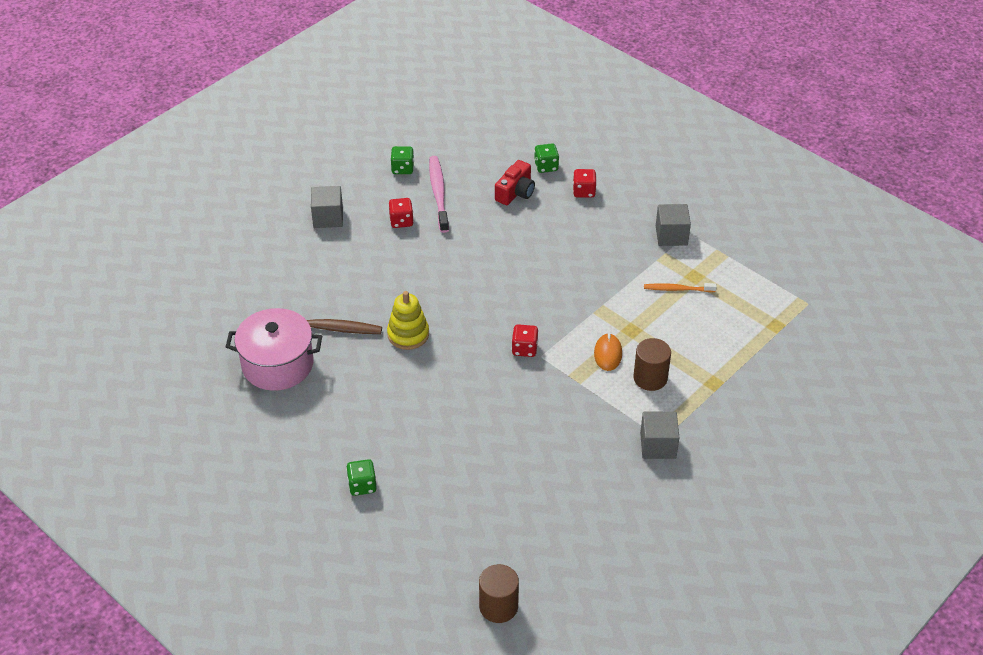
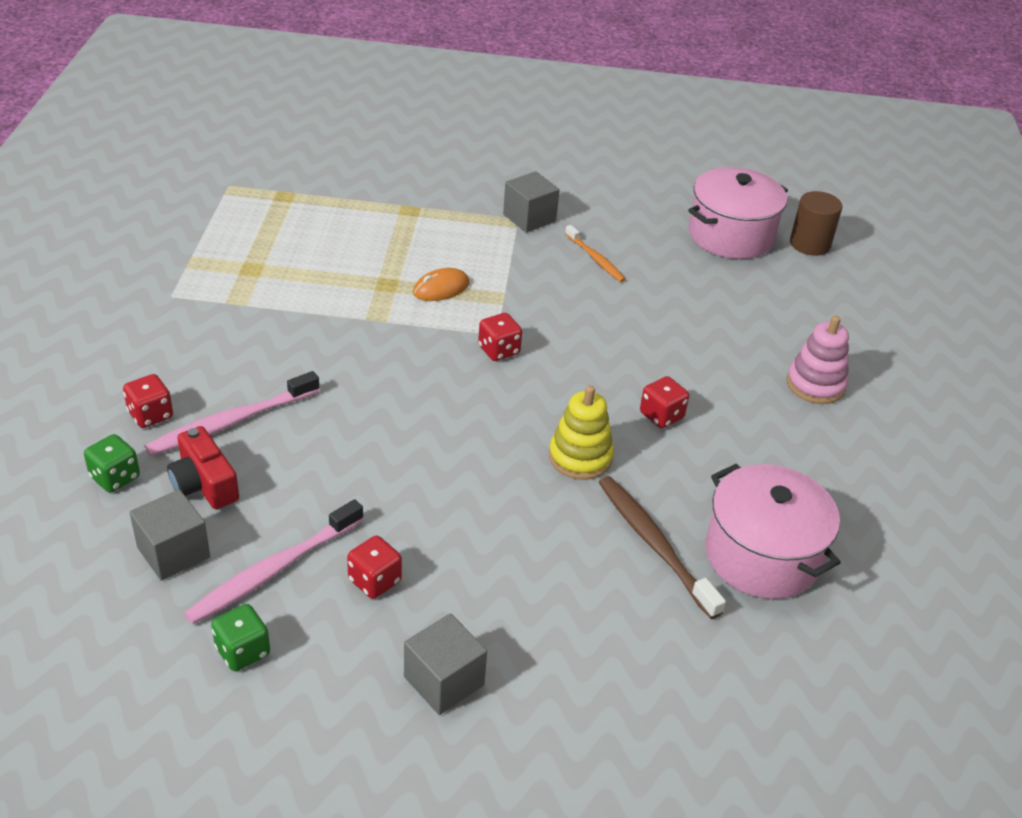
camera: 130 degrees left, 5 degrees down
(362, 485) = (815, 385): green dice -> pink stacking toy
(406, 389) = (661, 416): none -> red dice
(515, 192) = (204, 484): red camera -> red camera turned 120 degrees counterclockwise
(548, 559) = (730, 235): none -> pink pot
(554, 216) = (231, 422): none -> pink toothbrush
(650, 378) = (446, 249): brown cylinder -> none
(671, 235) = (187, 308): grey cube -> grey cube (173, 552)
(677, 289) = (286, 274): orange toothbrush -> orange toothbrush (595, 259)

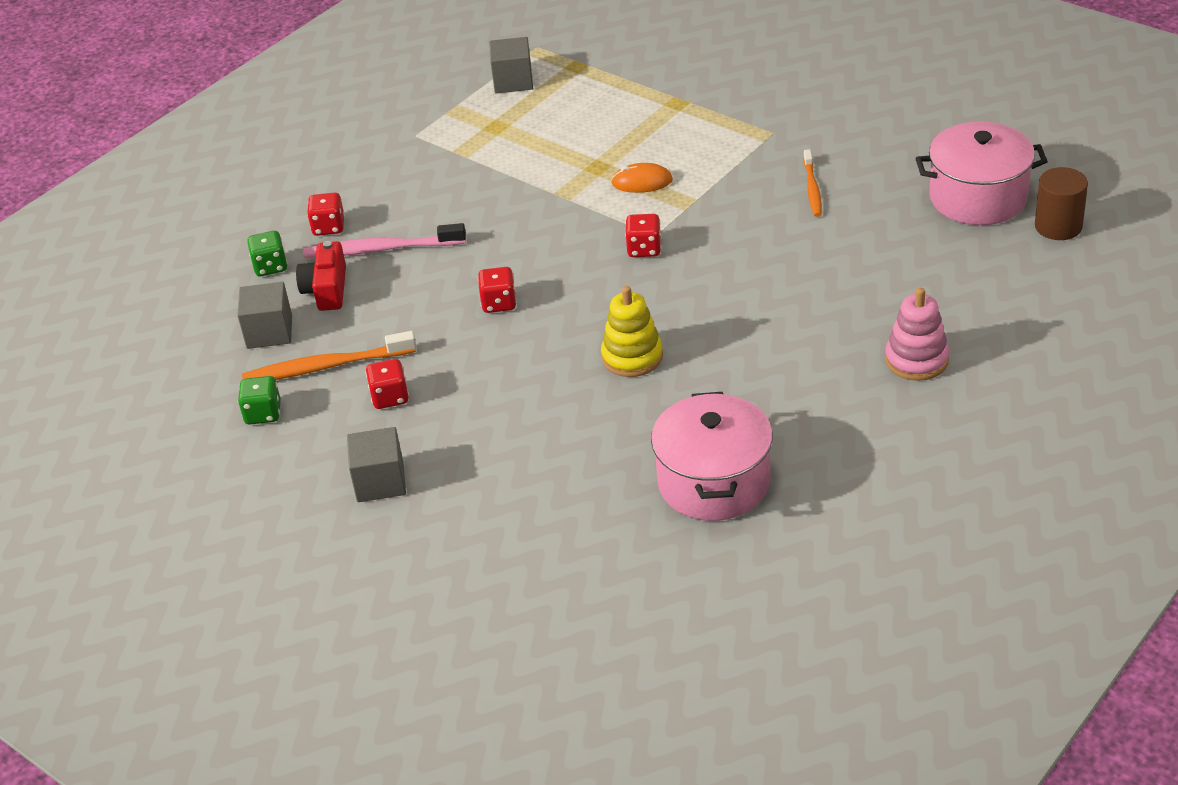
camera: 40 degrees right, 0 degrees up
(273, 570) = (326, 366): pink toothbrush -> orange toothbrush
(529, 218) = (784, 135): grey cube -> grey cube (513, 81)
(654, 544) = (629, 443): brown toothbrush -> none
(661, 416) = (737, 344): red dice -> red dice (499, 303)

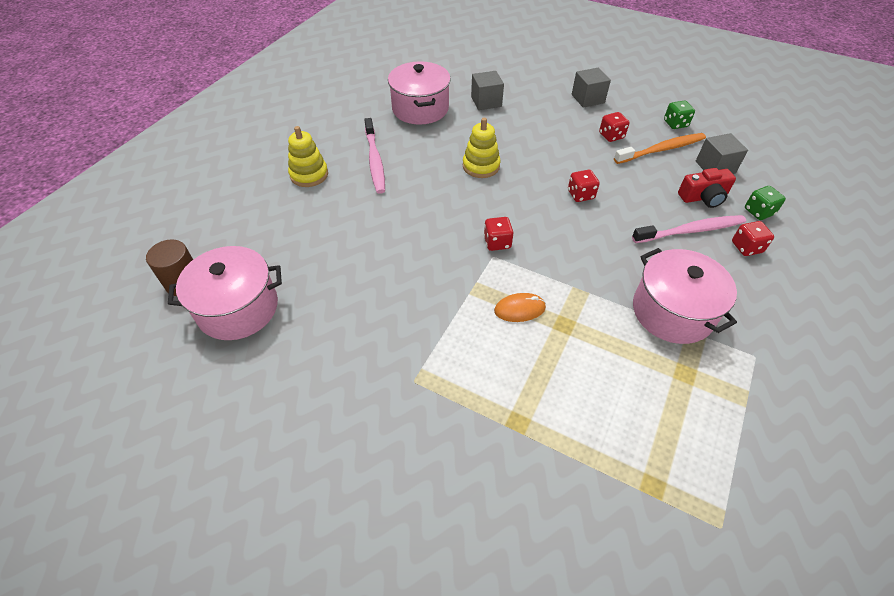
camera: 165 degrees right, 10 degrees up
(327, 290) = (703, 197): red camera -> red camera turned 90 degrees clockwise
(471, 172) = (672, 311): none -> pink pot
(513, 81) = (710, 451): grey cube -> grey cube (486, 102)
(807, 378) = (375, 161): none -> pink toothbrush
(812, 189) = (374, 310): orange toothbrush -> none
(916, 360) = (309, 175): pink stacking toy -> yellow stacking toy

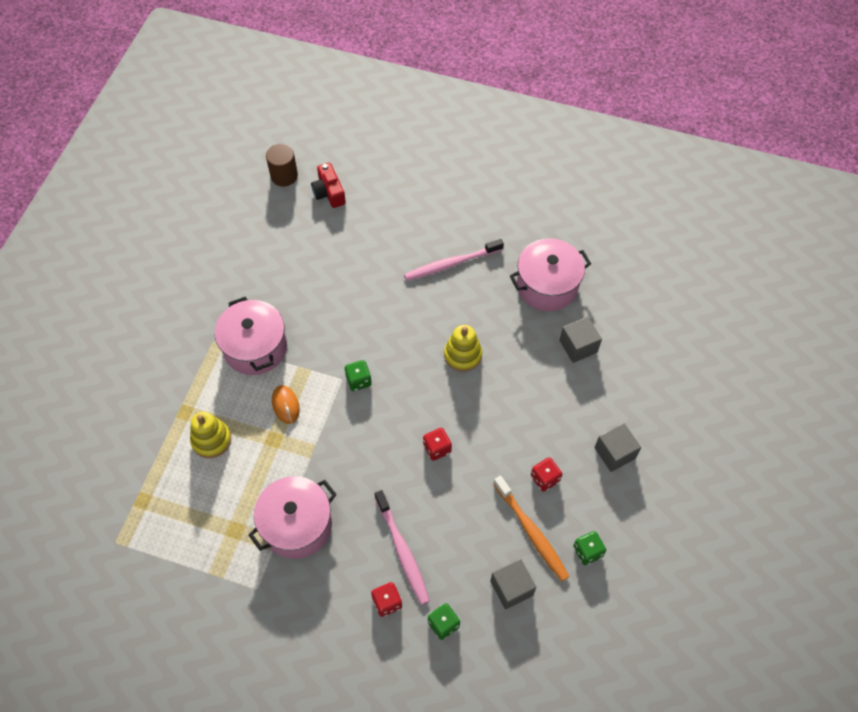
camera: 80 degrees right, 10 degrees up
(238, 308) = (264, 217): pink pot -> pink pot (255, 347)
(309, 175) = (420, 218): yellow stacking toy -> yellow stacking toy (211, 440)
(497, 242) = (358, 380): red dice -> green dice
(703, 197) = (456, 569): red camera -> red camera (329, 192)

